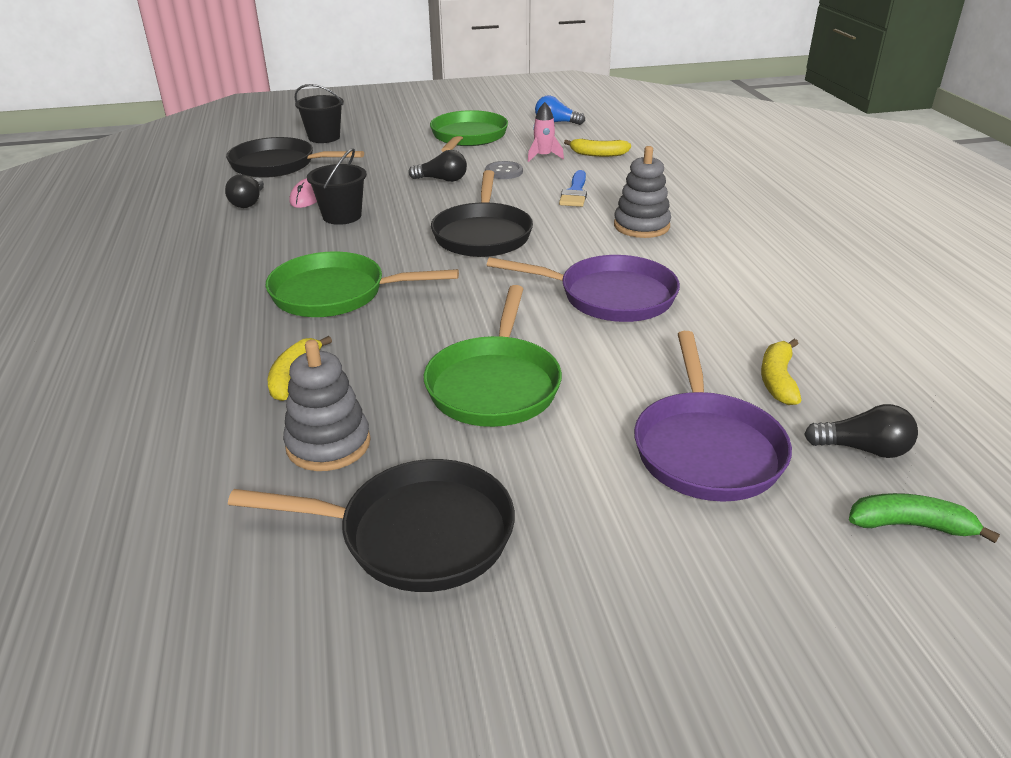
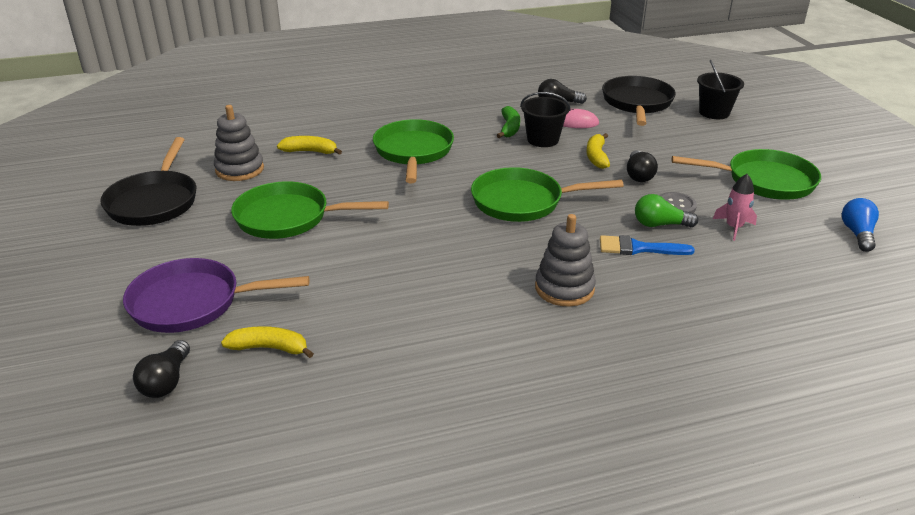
camera: 85 degrees right, 0 degrees up
(482, 234) = (523, 202): black pan -> green pan
(536, 181) = (660, 224): none -> green light bulb
(598, 154) = (763, 264): yellow banana -> yellow banana (596, 157)
(609, 296) = (412, 266): purple pan -> none
(910, 525) = (77, 389): green banana -> green banana (509, 128)

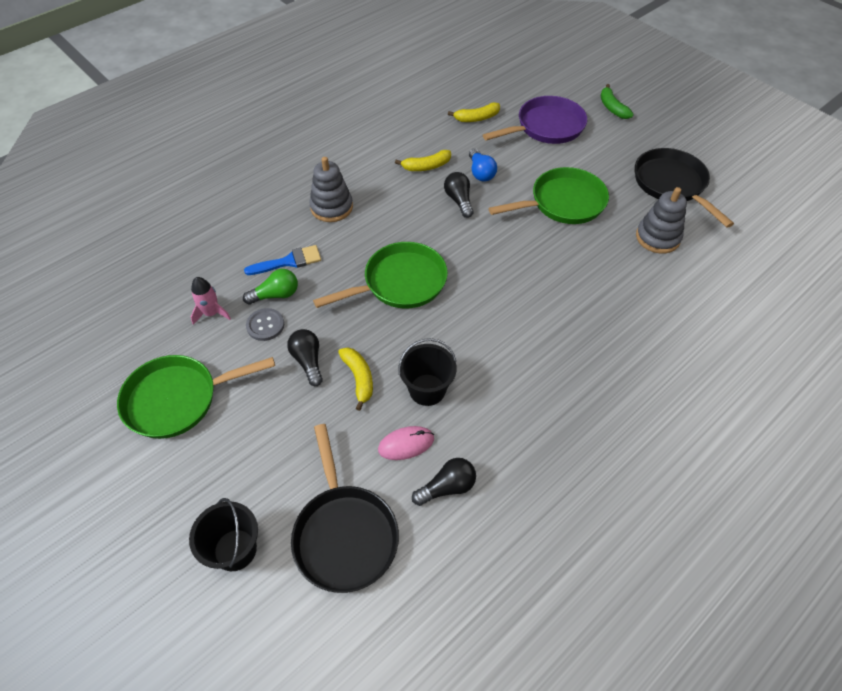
camera: 155 degrees right, 20 degrees up
(166, 381) = (508, 90): black light bulb -> black light bulb (459, 200)
(310, 151) = (629, 282): yellow banana -> yellow banana (426, 166)
(413, 152) = (539, 317): green pan -> none
(509, 128) = (474, 399): green banana -> green banana (612, 108)
(857, 234) = (100, 343): blue light bulb -> blue light bulb (480, 173)

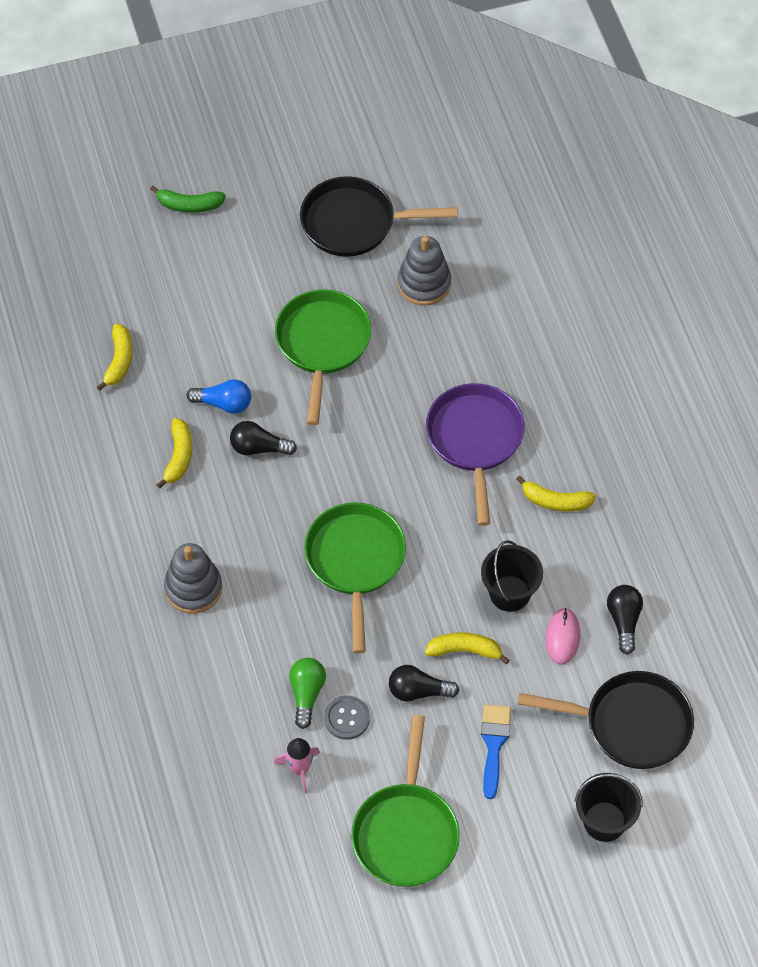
camera: 65 degrees left, 5 degrees up
(289, 261) = (261, 665): blue brush -> blue brush (494, 744)
(532, 390) = (555, 501): none -> yellow banana
(546, 127) = (182, 294): purple pan -> purple pan (475, 440)

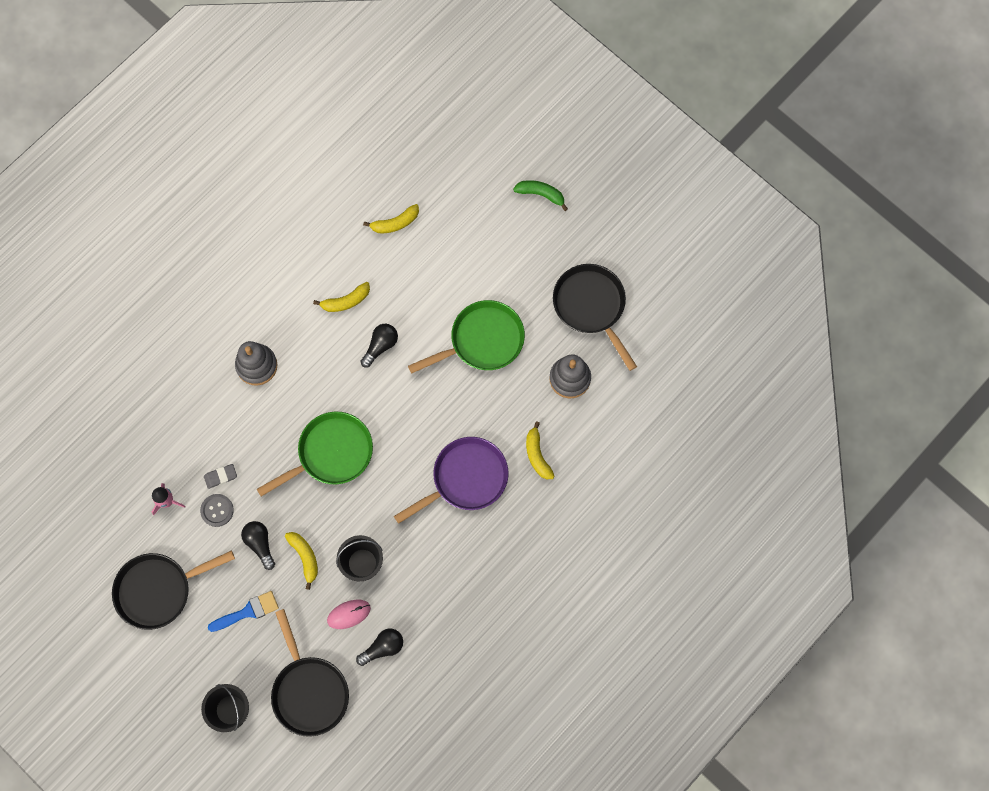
camera: 60 degrees right, 15 degrees up
(189, 205) = (541, 194): green banana -> green banana turned 135 degrees clockwise
(224, 403) = (401, 305): blue light bulb -> none
(259, 448) = (380, 346): black light bulb -> black light bulb turned 60 degrees clockwise
(306, 694) = (220, 476): green light bulb -> grey eraser
(406, 832) = (158, 590): green pan -> black pan
(555, 501) = (448, 556): yellow banana -> yellow banana (537, 455)

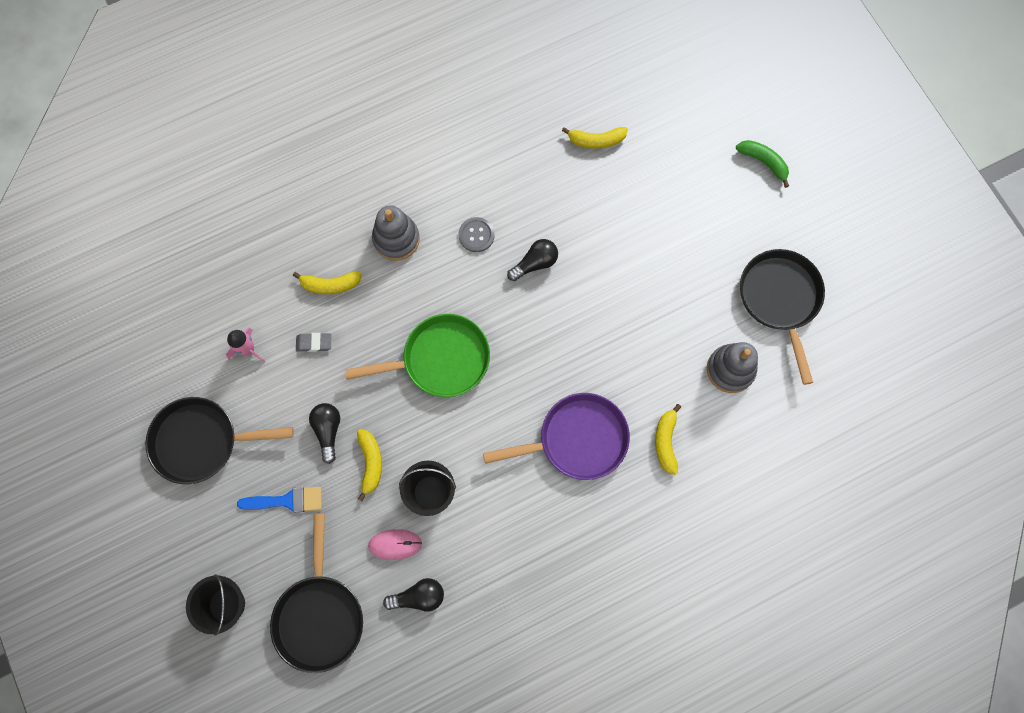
camera: 20 degrees right, 0 degrees up
(217, 510) = (296, 378): grey button -> grey button (476, 235)
(346, 301) = (515, 204): yellow banana -> yellow banana (330, 285)
(482, 340) = (647, 295): green pan -> none

